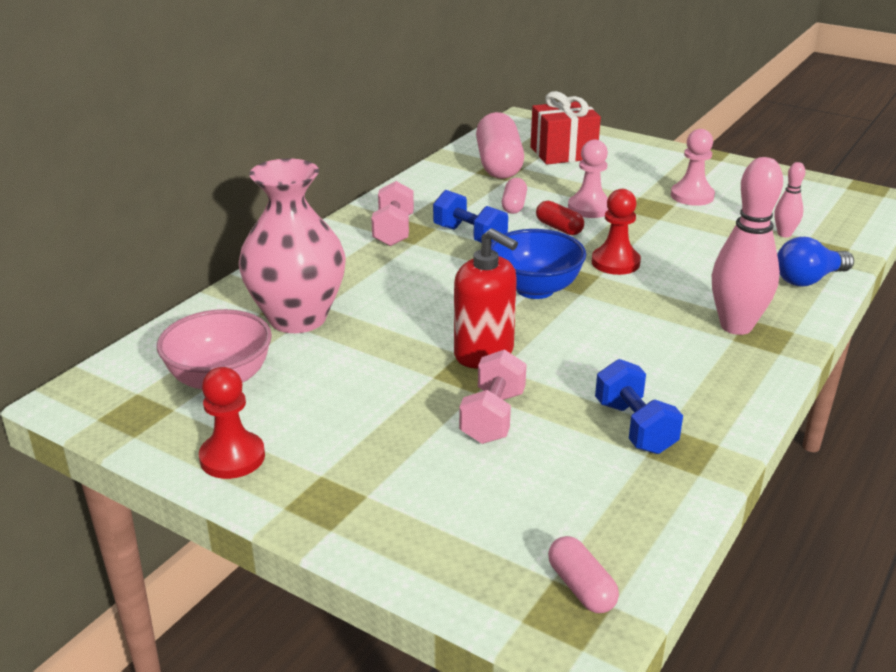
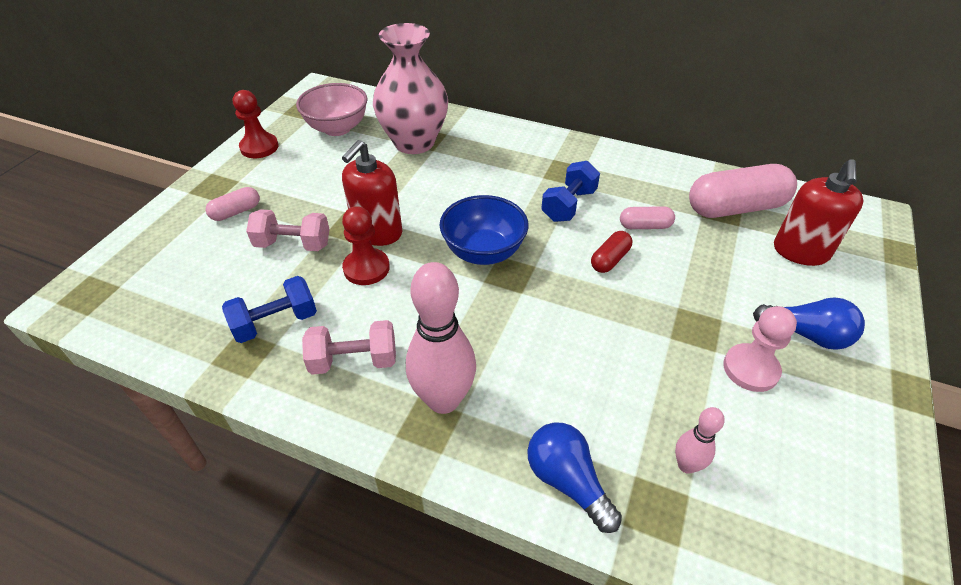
camera: 80 degrees right, 15 degrees up
(393, 231) = (560, 164): pink dumbbell -> pink dumbbell (354, 360)
(563, 153) = (800, 252): red gift -> red soap dispenser
(581, 587) = (107, 299): pink capsule -> pink capsule (236, 212)
(589, 208) = (667, 279): pink pawn -> none
(615, 263) = (551, 303): red pawn -> red pawn (366, 268)
(656, 171) = (806, 334): none -> blue light bulb

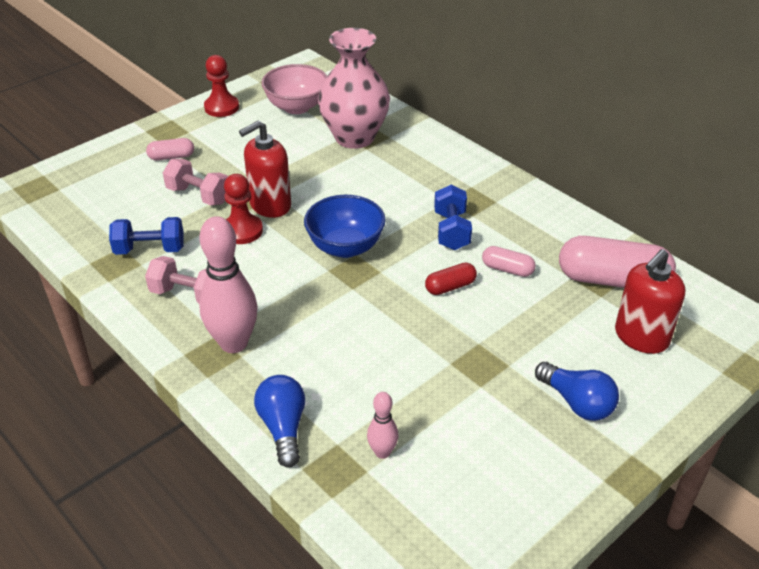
camera: 25 degrees right, 5 degrees down
(568, 205) = (451, 231): blue dumbbell -> blue dumbbell turned 60 degrees counterclockwise
(750, 369) = (499, 409): pink pawn -> none

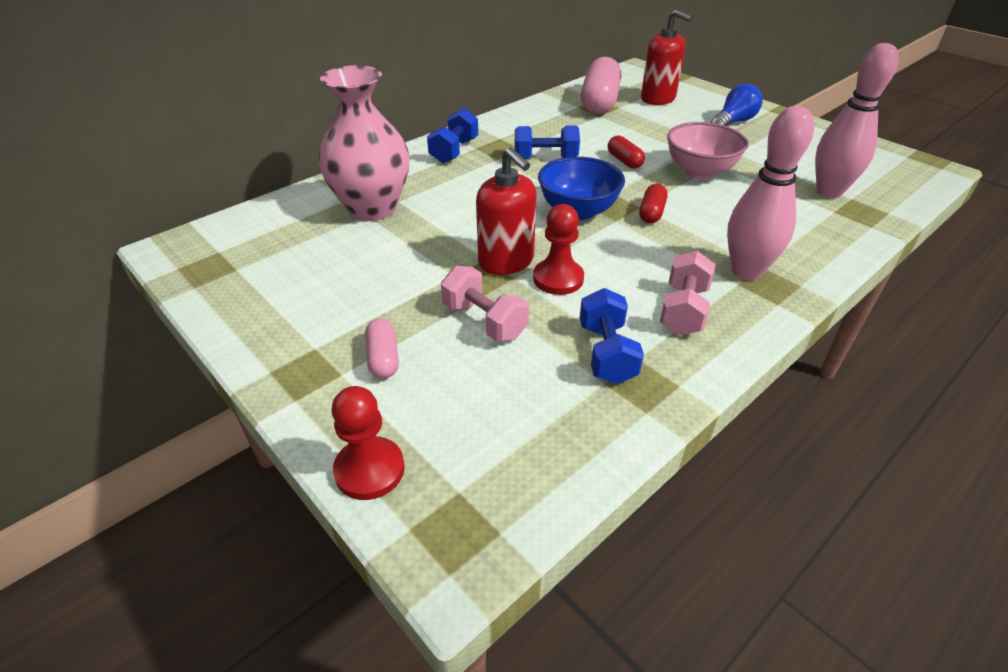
camera: 90 degrees left, 0 degrees up
(198, 195) = (484, 321): pink dumbbell -> pink dumbbell turned 75 degrees counterclockwise
(221, 107) = (255, 319): red pawn -> red pawn (369, 470)
(283, 428) = (836, 237): blue light bulb -> none
(296, 107) = (284, 251): pink bowl -> pink bowl (699, 171)
(340, 294) = (651, 213): none -> red capsule
(382, 452) = (829, 192): pink bowling pin -> pink bowling pin, size x2.00
(461, 174) = (454, 151): none -> blue dumbbell
(507, 269) = (595, 137): pink capsule -> none

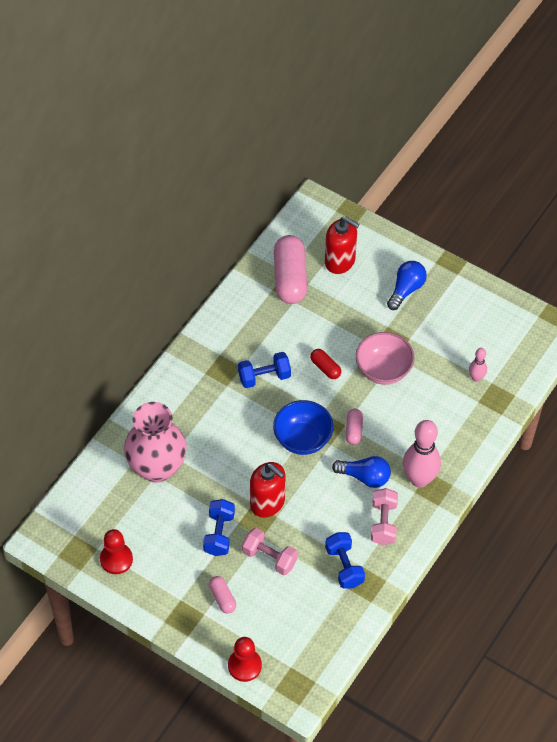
camera: 15 degrees left, 15 degrees up
(454, 151) = (190, 382): blue dumbbell -> blue dumbbell (219, 534)
(558, 279) = (304, 512): red pawn -> red pawn (116, 559)
(651, 213) = (353, 430): red capsule -> pink capsule
(660, 257) = (364, 477): none -> blue light bulb
(829, 192) = (476, 378): pink bowling pin -> pink bowling pin, size x0.50

